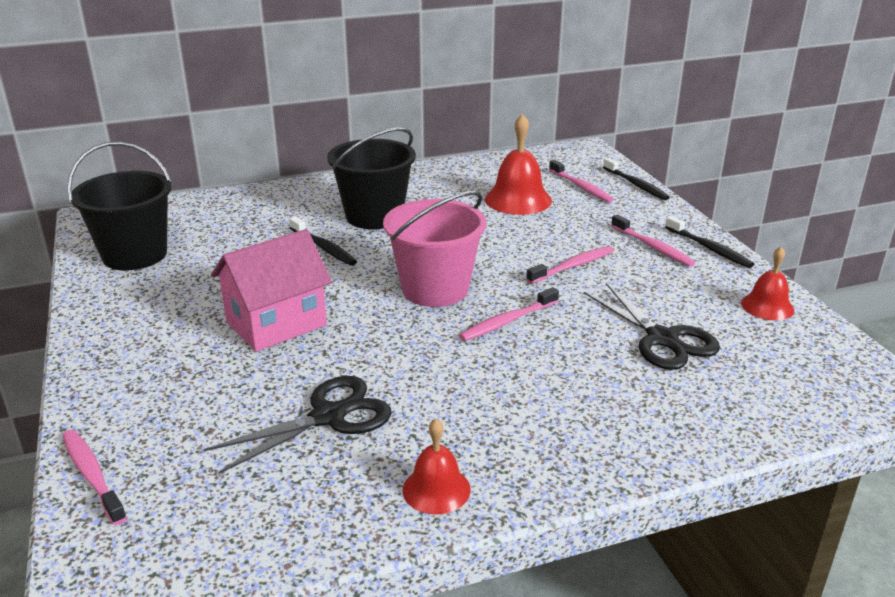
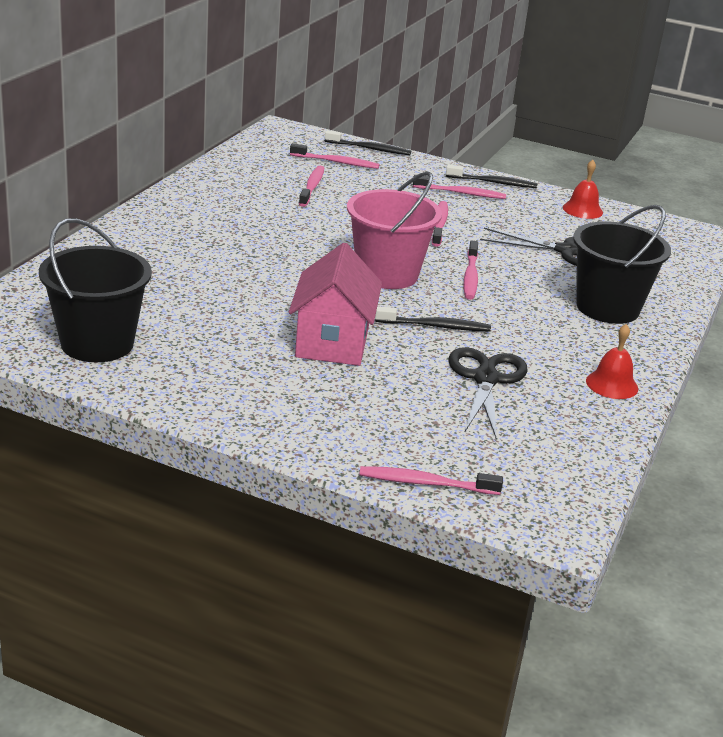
camera: 50 degrees left, 0 degrees up
(323, 247) = (245, 276): black toothbrush -> black toothbrush (435, 326)
(374, 216) = (231, 237): black bucket -> black bucket (607, 308)
(518, 200) = (312, 187): red bell -> pink toothbrush

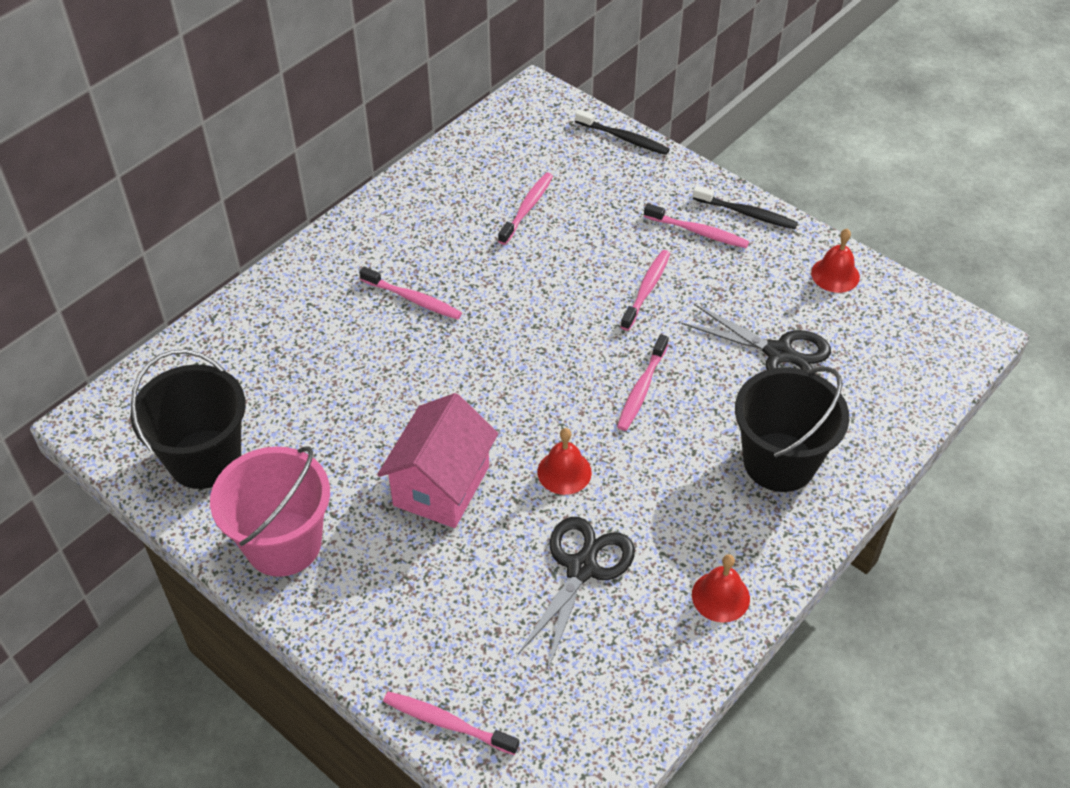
camera: 20 degrees right, 20 degrees up
(336, 162) = (574, 162): pink toothbrush -> pink toothbrush (413, 299)
(387, 274) = (548, 375): pink bucket -> pink bucket (283, 543)
(435, 326) = (564, 472): black toothbrush -> red bell

